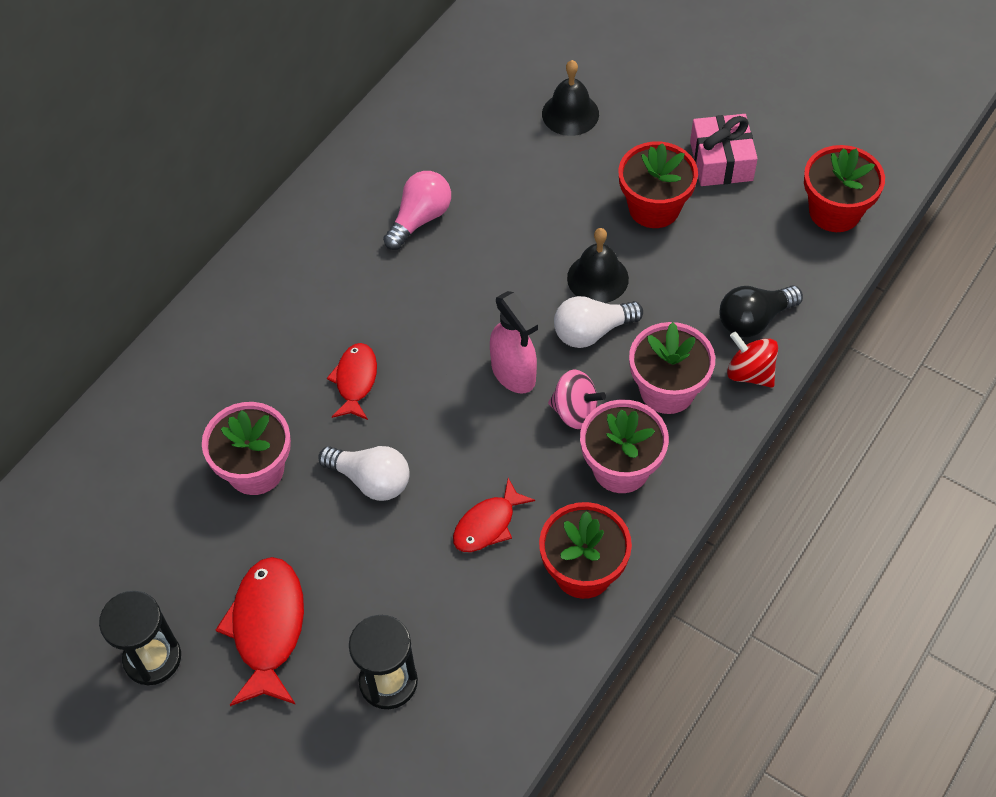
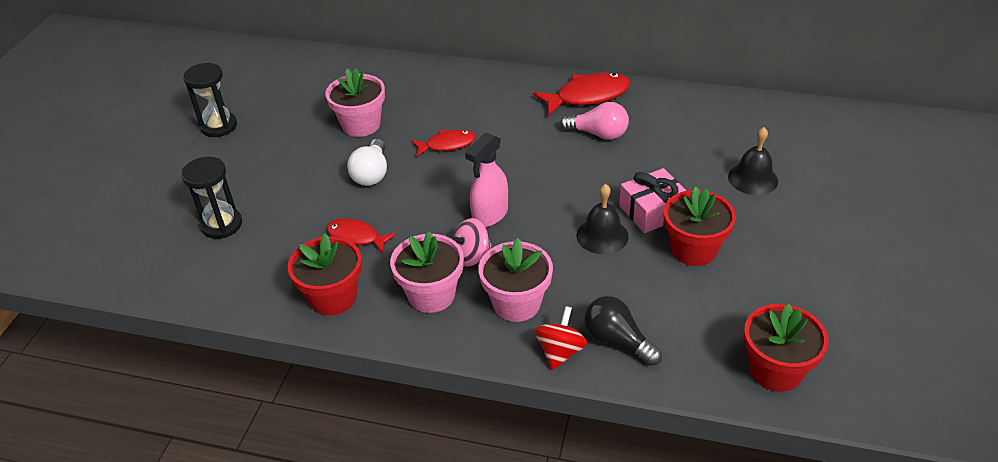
camera: 70 degrees right, 15 degrees down
(268, 628) = (249, 163): red fish -> red fish (587, 96)
(575, 411) = (471, 256): pink spinning top -> pink spinning top turned 60 degrees clockwise
(592, 331) = (549, 246): white light bulb -> none
(721, 161) = (774, 278): pink gift -> pink gift (652, 211)

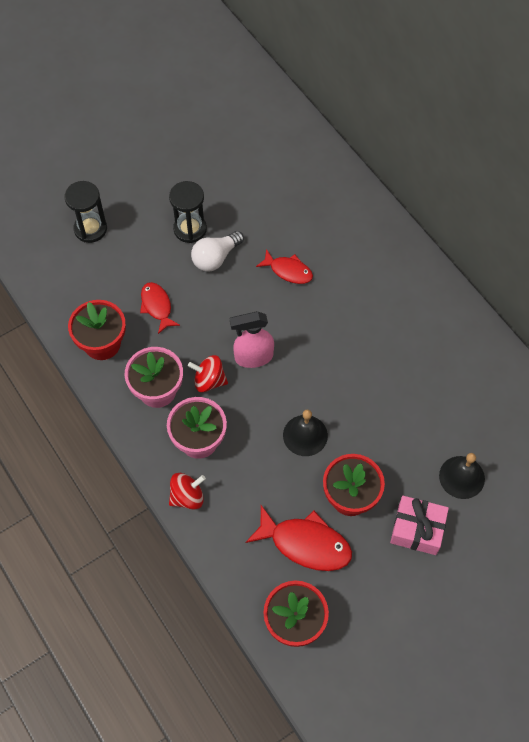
camera: 40 degrees right, 20 degrees up
(219, 126) = (161, 133): black hourglass -> black hourglass (190, 229)
(361, 125) = (250, 205): pink flower pot -> none
(471, 256) = (209, 381): pink spinning top -> red spinning top
(587, 96) = (434, 303): red fish -> red fish (305, 544)
(598, 134) = (401, 346): pink light bulb -> none
(617, 341) = (227, 519): black light bulb -> none
(652, 211) = (360, 444): pink gift -> pink gift (417, 529)

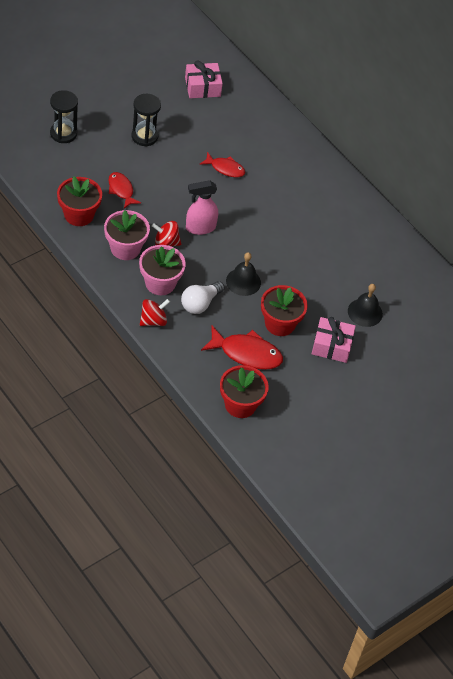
camera: 10 degrees left, 10 degrees down
(215, 258) = (166, 157): white light bulb -> white light bulb (200, 304)
(265, 157) = (202, 87): none -> pink gift

